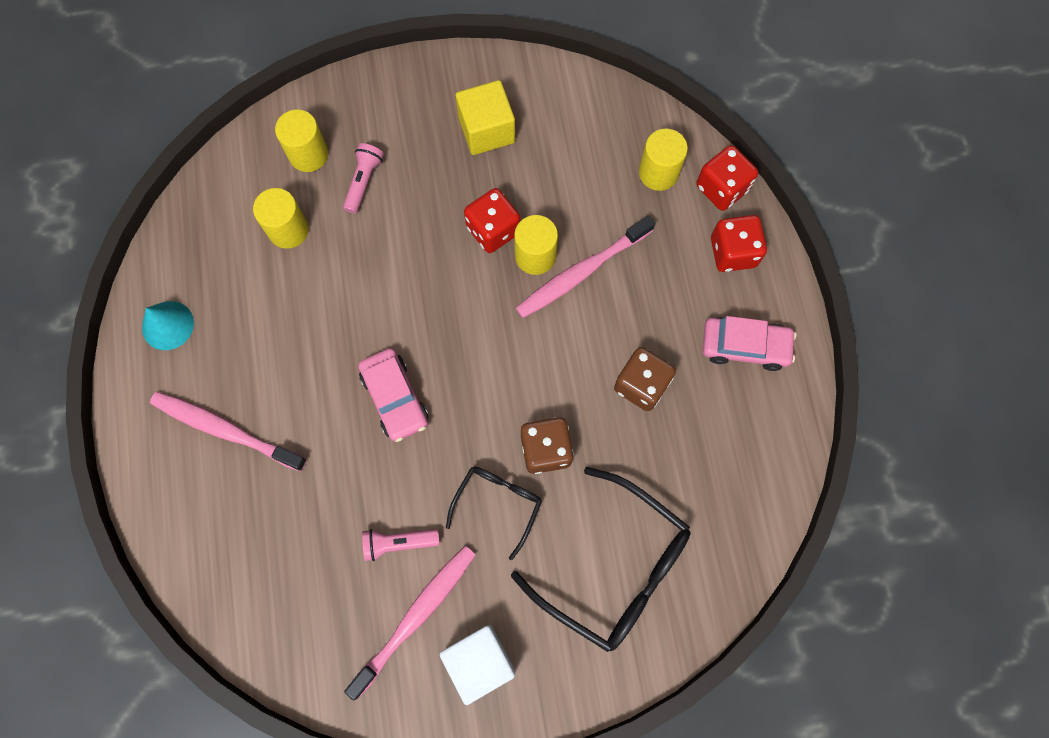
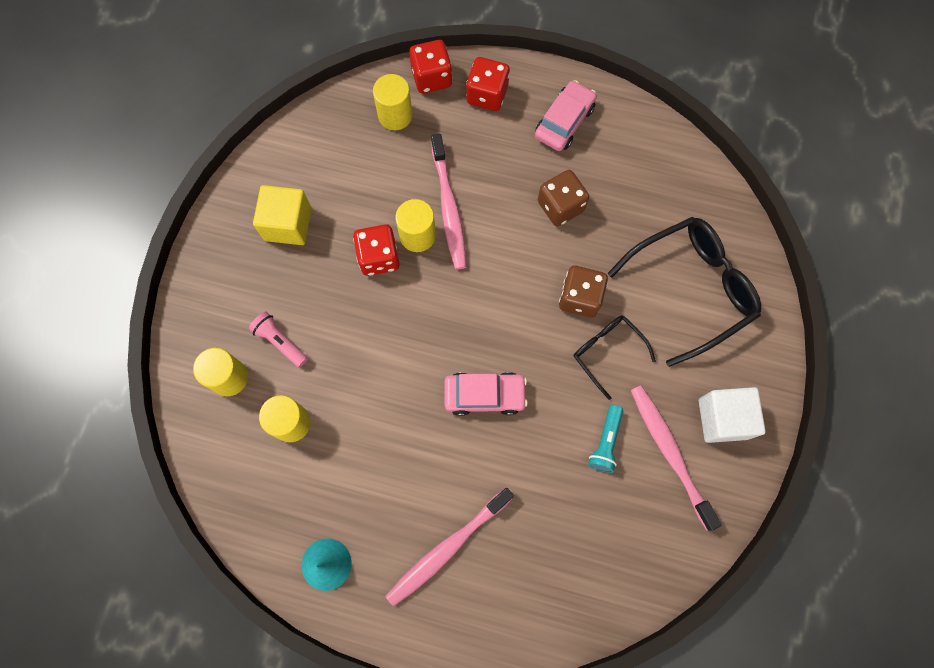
camera: 65 degrees left, 0 degrees up
(398, 542) = (605, 442): pink flashlight -> turquoise flashlight

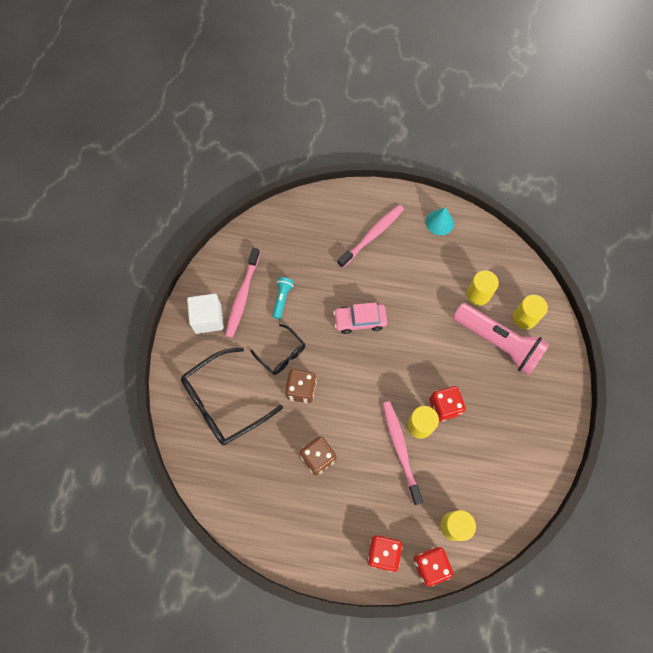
camera: 175 degrees right, 5 degrees down
(280, 341) = (498, 343): pink flashlight -> pink flashlight, size x2.21
(288, 224) = (514, 426): yellow cube -> none
(564, 122) = (319, 532): pink car -> none
(670, 452) = (242, 296): pink toothbrush -> pink toothbrush turned 45 degrees clockwise

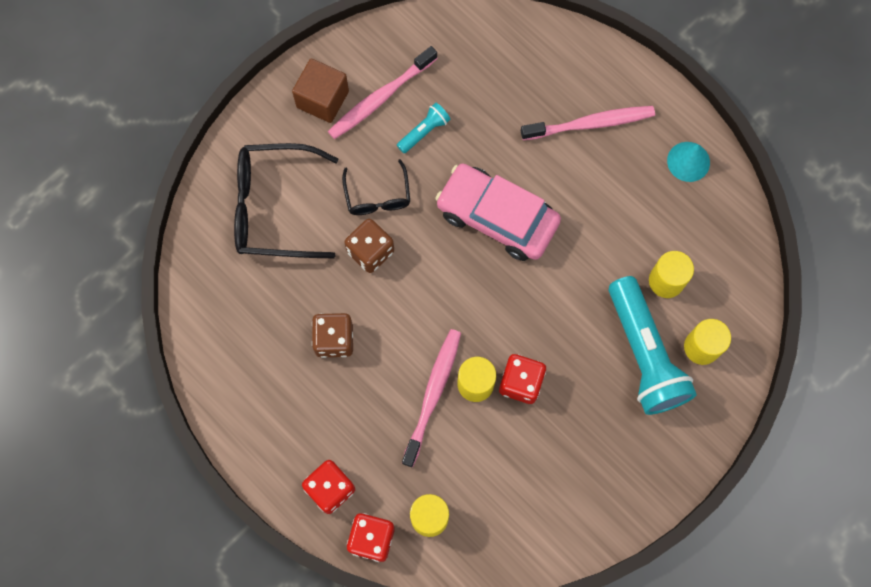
camera: 35 degrees right, 5 degrees up
(208, 319) = (322, 99): white cube -> brown cube
(360, 320) = (497, 217): pink car -> pink car, size x1.60
(498, 343) = (644, 354): pink flashlight -> turquoise flashlight

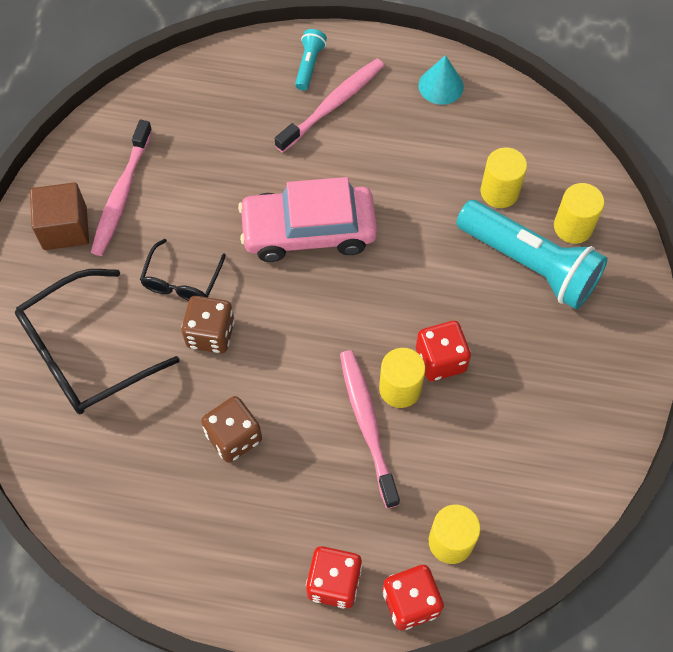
camera: 35 degrees left, 10 degrees down
(377, 196) = (181, 281): black glasses -> black glasses turned 60 degrees clockwise
(424, 132) = (185, 199): turquoise flashlight -> turquoise flashlight (309, 65)

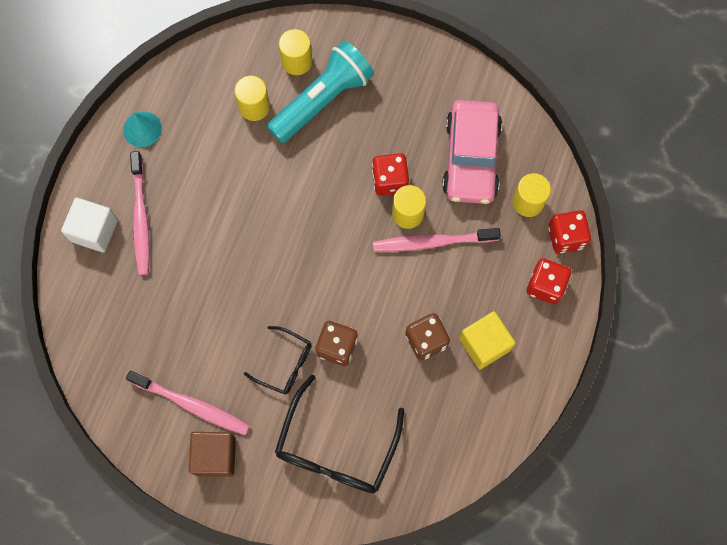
camera: 80 degrees left, 10 degrees up
(84, 354) = (336, 448): black glasses -> black glasses turned 45 degrees clockwise
(239, 511) = (484, 344): none -> yellow cube
(308, 231) = (259, 257): pink car -> pink car (471, 158)
(309, 65) = (94, 230): turquoise flashlight -> white cube
(333, 105) = (141, 218): pink toothbrush -> pink toothbrush turned 150 degrees counterclockwise

